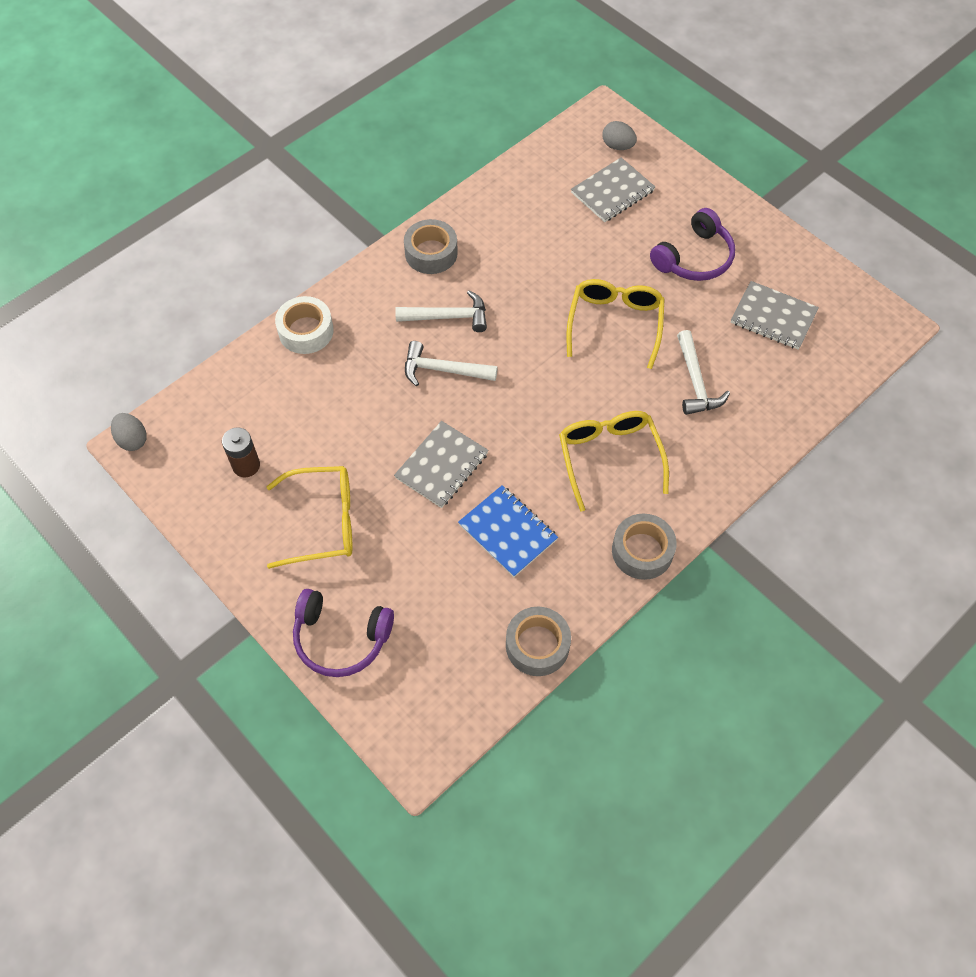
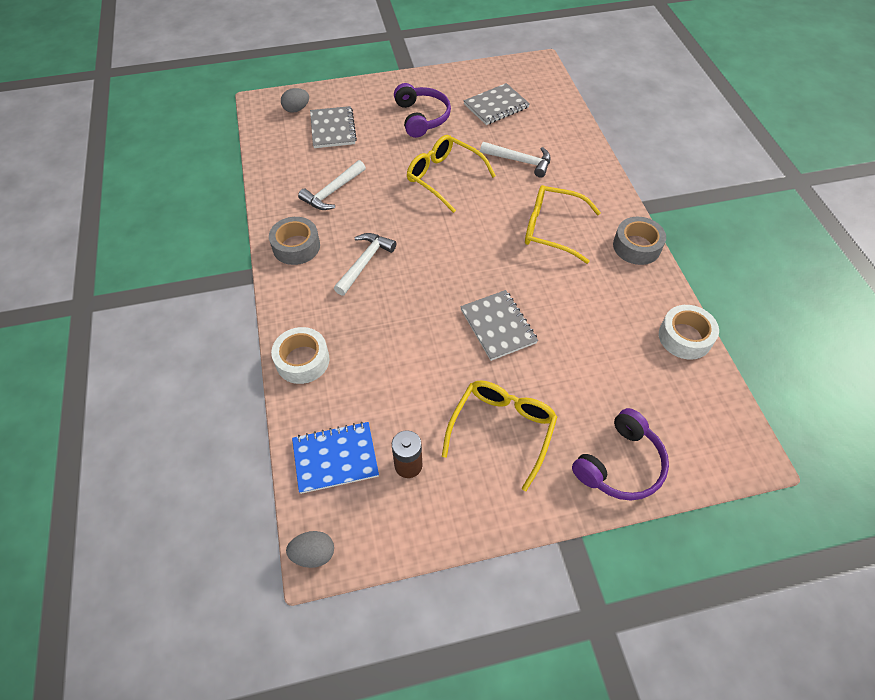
camera: 60 degrees left, 5 degrees down
(443, 370) = (411, 287): white hammer -> white hammer (332, 192)
(508, 532) = (580, 312): blue notebook -> blue notebook (335, 458)
(537, 645) = (685, 337): grey tape -> white tape

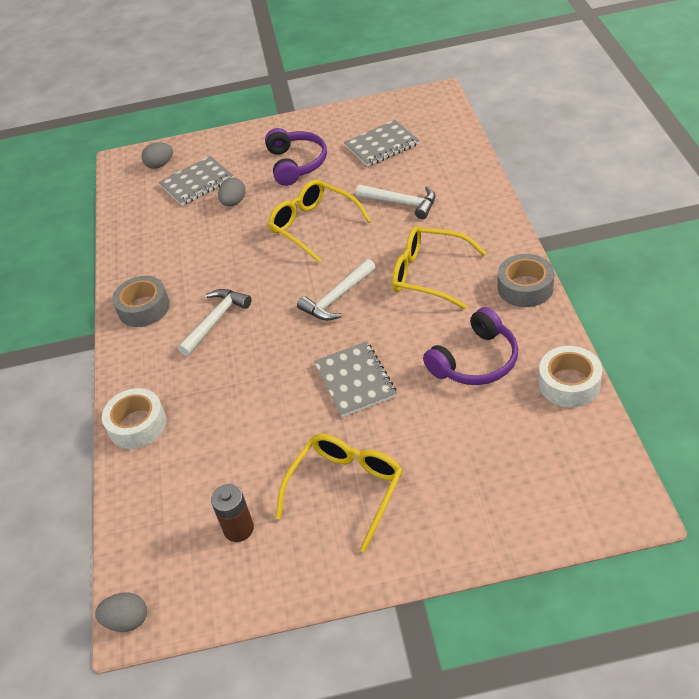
camera: 10 degrees right, 10 degrees down
(332, 192) = (189, 249): white hammer -> white hammer (337, 298)
(333, 129) = (197, 183): grey notebook -> grey notebook turned 60 degrees clockwise
(335, 458) = (161, 523): blue notebook -> none
(369, 150) = (234, 202): none -> grey egg
(620, 465) = (476, 522): purple headphones -> purple headphones (476, 361)

